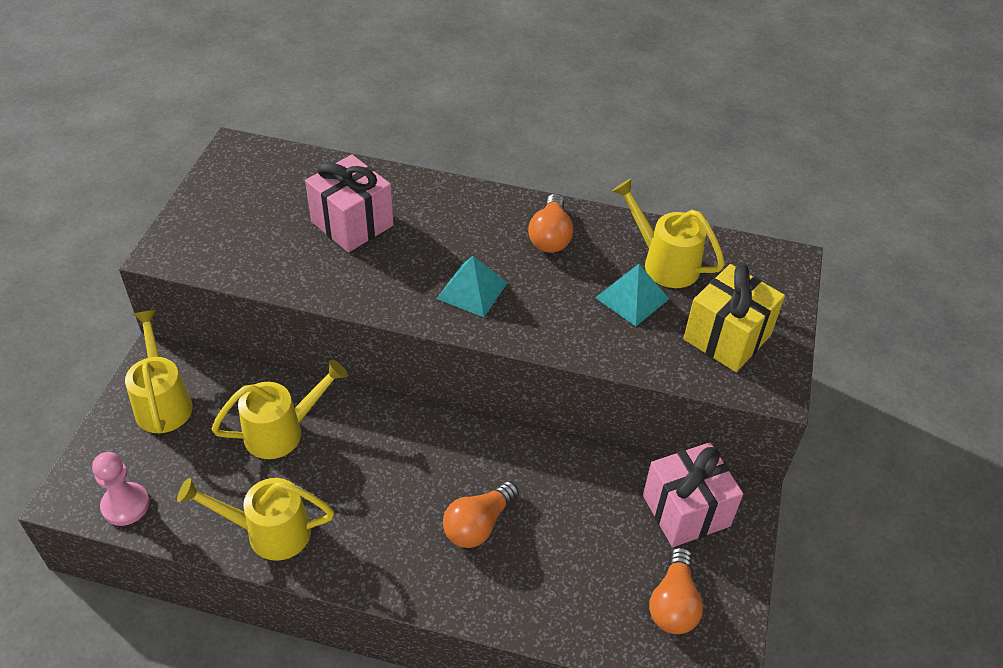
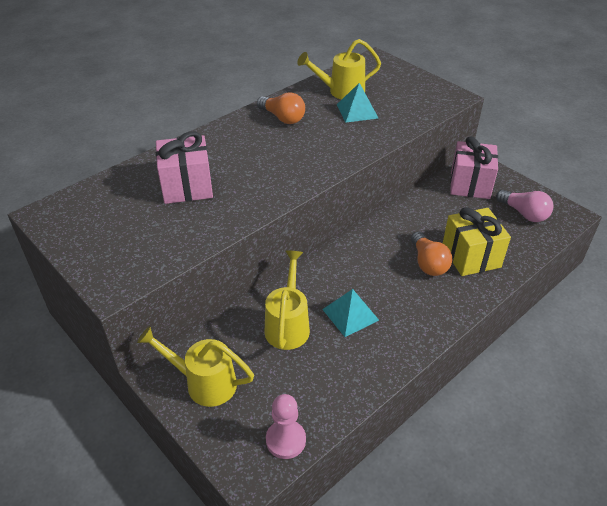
camera: 55 degrees left, 5 degrees down
(268, 532) = (368, 363): yellow watering can -> none
(472, 290) = (297, 161): turquoise pyramid -> turquoise pyramid (350, 314)
(673, 603) = (524, 213): orange light bulb -> pink light bulb
(727, 337) = (411, 95): yellow gift -> yellow gift (471, 256)

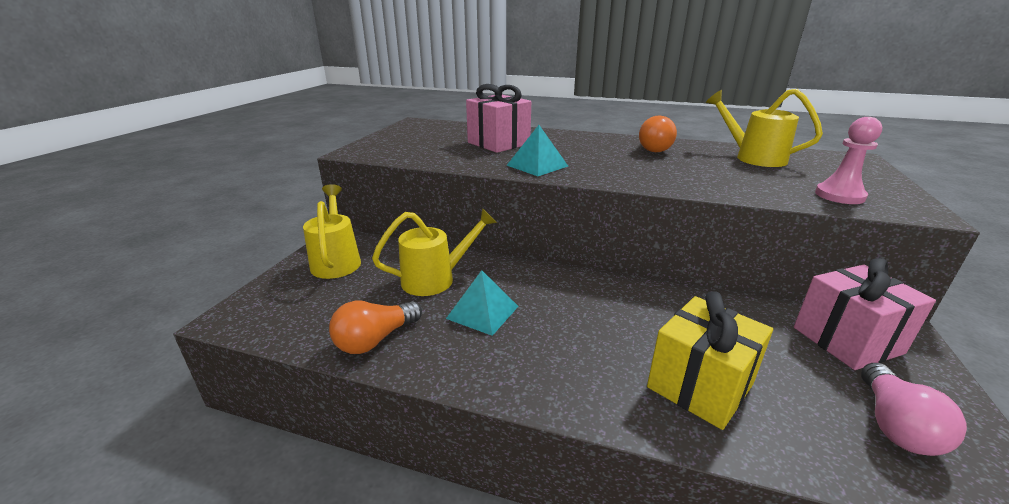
camera: 60 degrees right, 15 degrees down
(286, 440) = (280, 324): pink pawn -> pink pawn (839, 195)
(357, 111) = (739, 170): turquoise pyramid -> turquoise pyramid (537, 165)
(428, 263) = (633, 346): orange light bulb -> orange light bulb (375, 339)

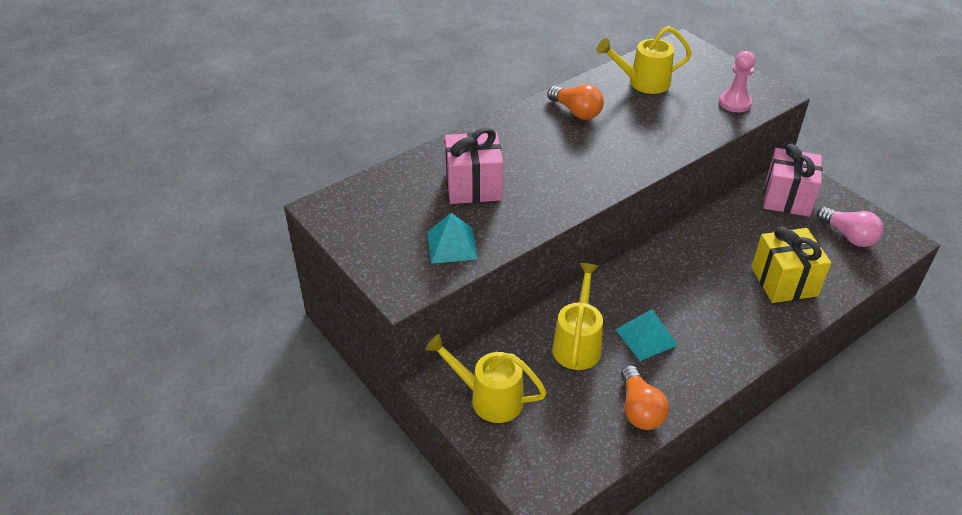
camera: 55 degrees left, 15 degrees up
(537, 165) = (560, 194): turquoise pyramid -> turquoise pyramid (452, 245)

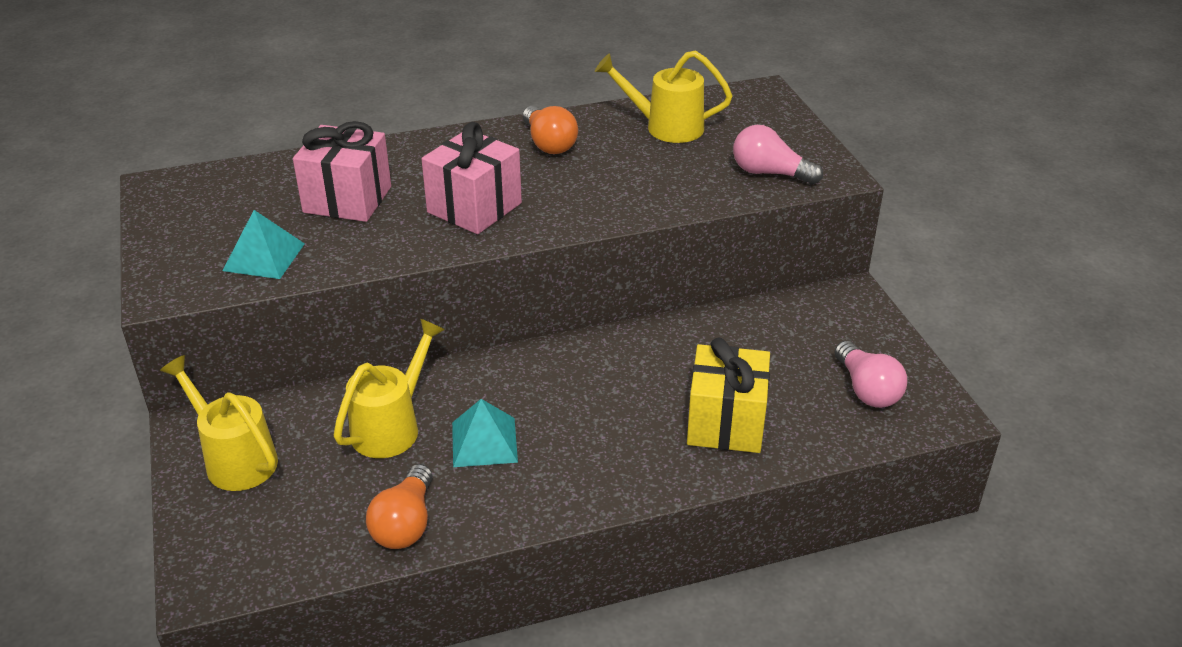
camera: 20 degrees right, 5 degrees down
(735, 103) = (769, 173): pink pawn -> pink light bulb
(787, 198) = (815, 322): pink gift -> pink gift (474, 208)

